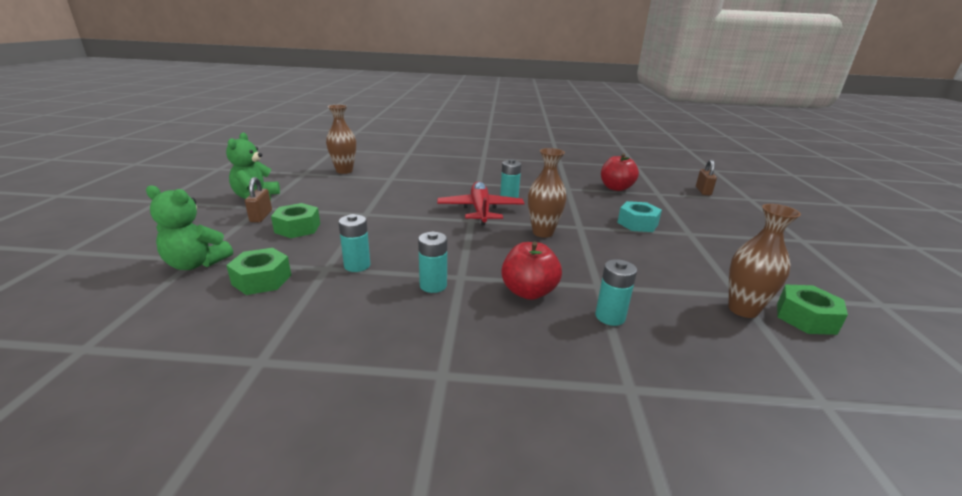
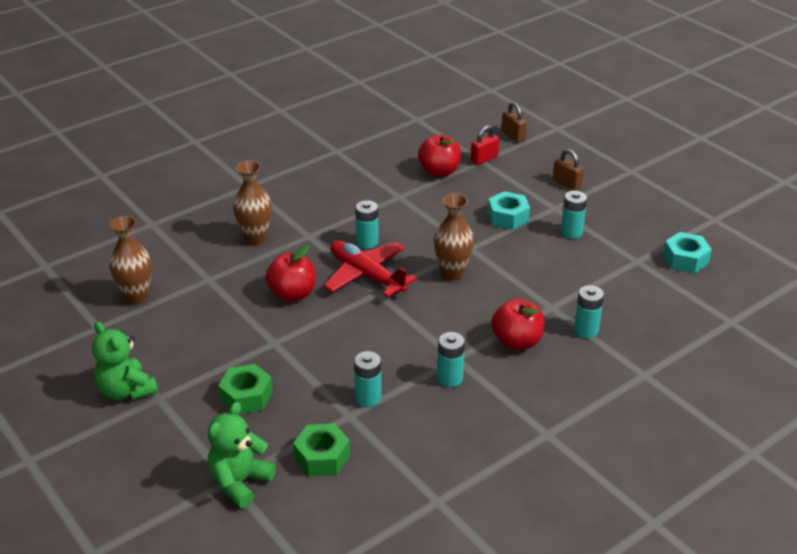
camera: 40 degrees left, 10 degrees up
(196, 264) = (240, 482): green teddy bear -> green teddy bear turned 150 degrees clockwise
(261, 216) = (183, 407): brown padlock -> brown padlock (566, 183)
(420, 200) = (292, 294): none -> red apple
(661, 193) = (484, 159): none -> red padlock
(687, 251) = (571, 232): none -> turquoise battery
(743, 309) = (649, 274): brown vase -> brown vase (255, 238)
(805, 318) = (685, 259): green nut -> turquoise nut

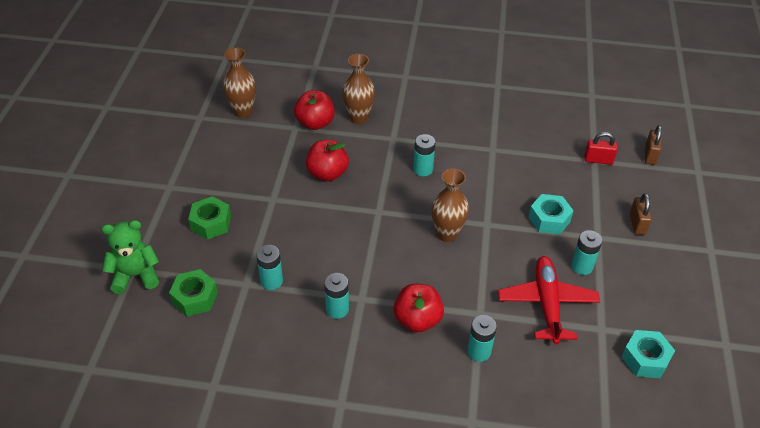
camera: 45 degrees right, 10 degrees up
(126, 391) = (161, 169): green teddy bear -> none
(366, 275) = (389, 193): red plane -> red plane (547, 303)
(439, 172) = (549, 148): red apple -> red apple (315, 123)

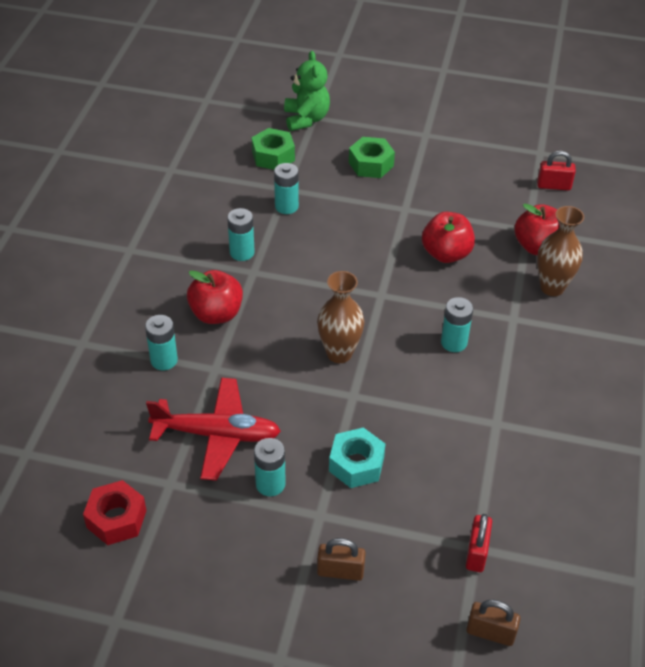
camera: 95 degrees right, 0 degrees up
(243, 111) = (553, 186): brown vase -> red padlock
(645, 359) = (116, 519): turquoise nut -> red nut

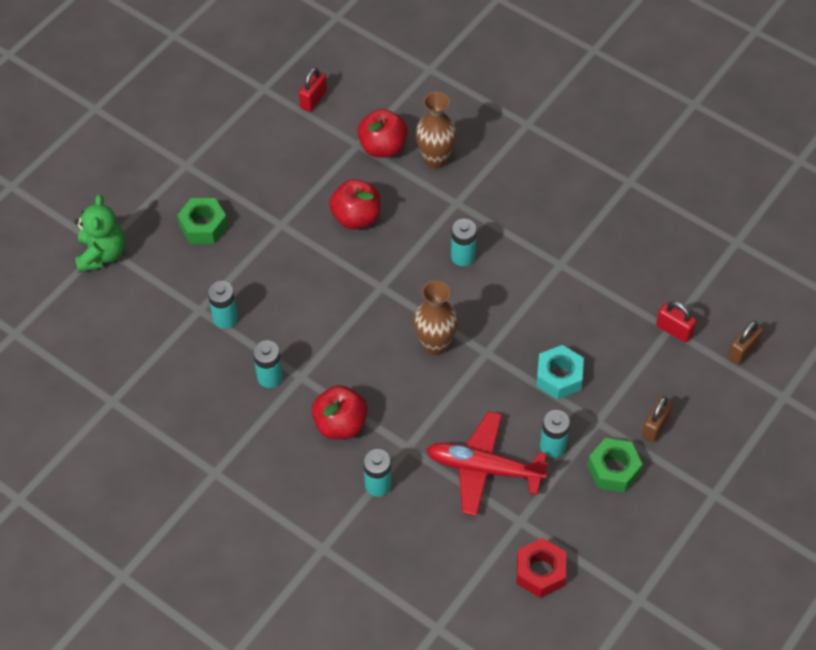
camera: 65 degrees left, 10 degrees up
(217, 435) = (484, 468): red plane -> red plane turned 105 degrees counterclockwise
(273, 156) = (143, 303): green nut -> green nut (613, 469)
(306, 119) = (102, 254): green teddy bear -> green teddy bear turned 75 degrees clockwise

